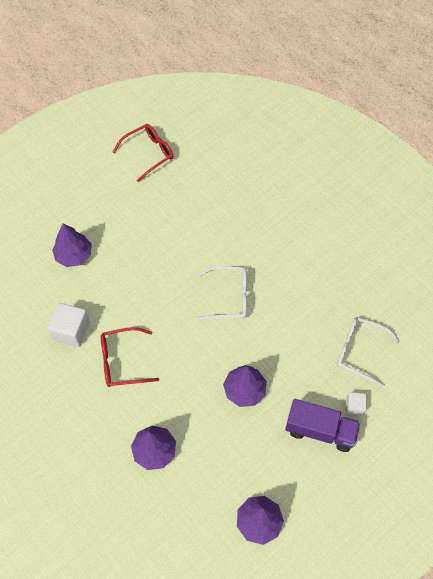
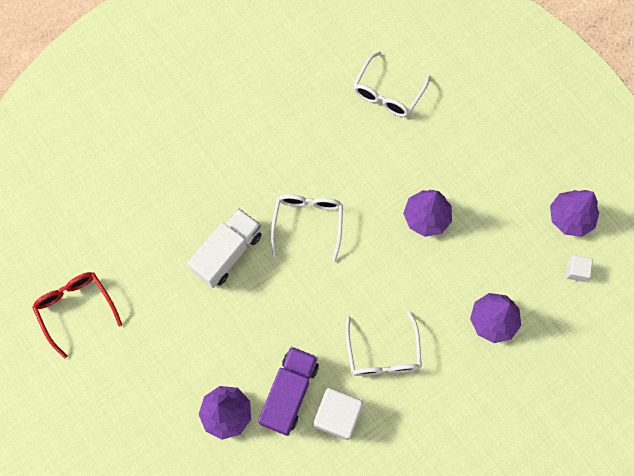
camera: 85 degrees left, 10 degrees up
(122, 361) = (383, 353): red glasses -> white glasses
(198, 243) = (227, 253): none -> white truck
(320, 430) = (475, 145): purple truck -> purple truck (289, 393)
(354, 406) = (450, 108): white cube -> white cube (576, 271)

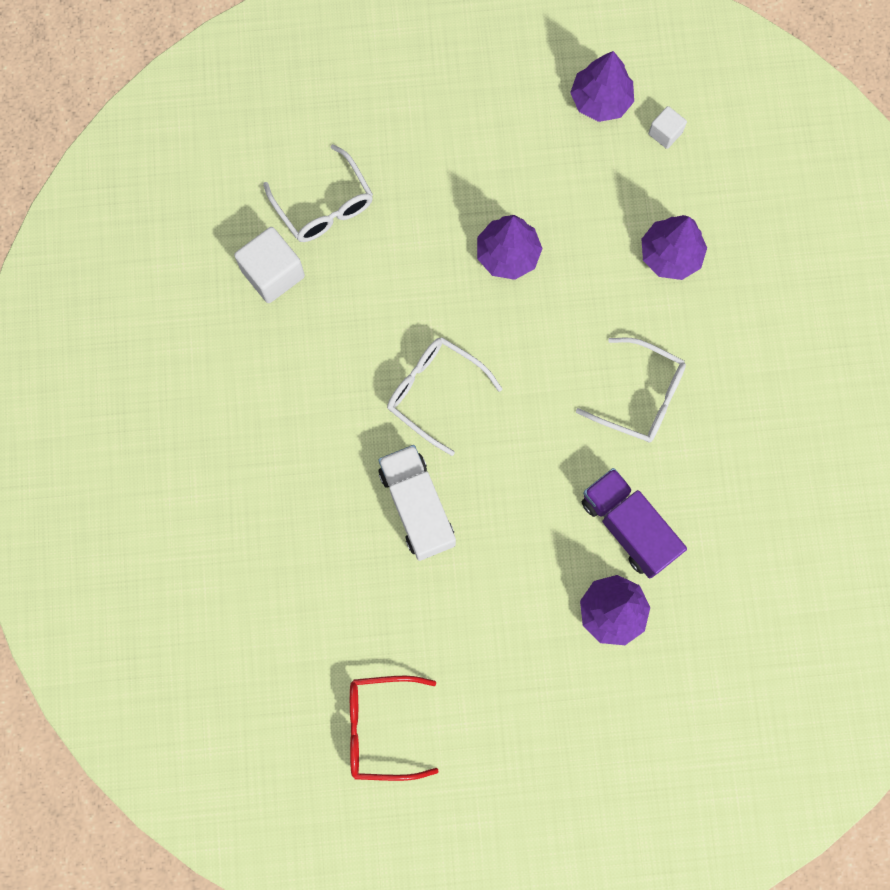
camera: 60 degrees left, 5 degrees up
(337, 416) = (684, 487): white cube -> white cube (273, 273)

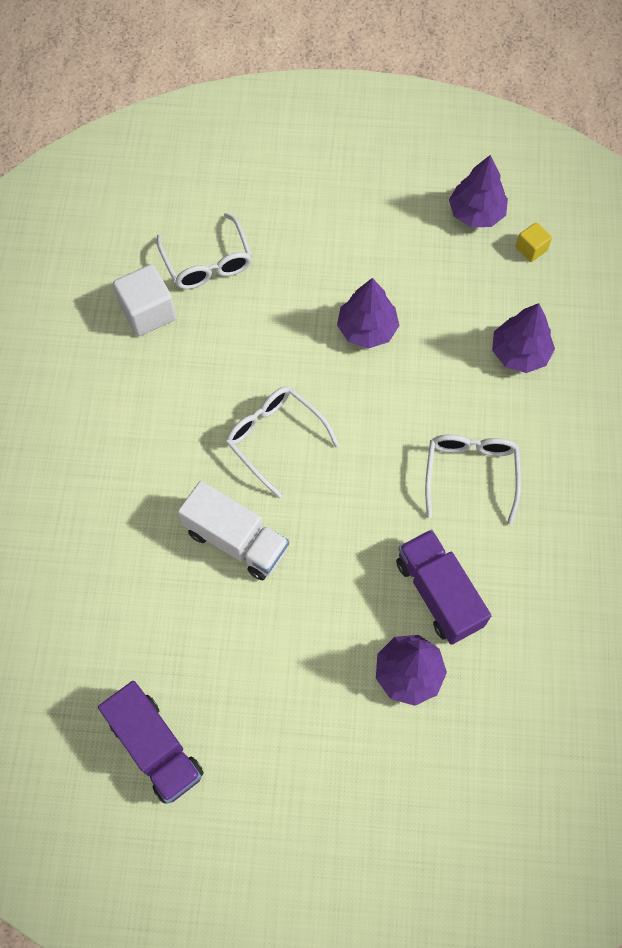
camera: 10 degrees right, 10 degrees down
(381, 728) = (156, 747): red glasses -> purple truck
(417, 507) = (236, 540): white truck -> white truck turned 135 degrees clockwise
(640, 396) = (470, 474): white glasses -> white glasses turned 120 degrees counterclockwise
(665, 133) = (531, 249): white cube -> yellow cube

